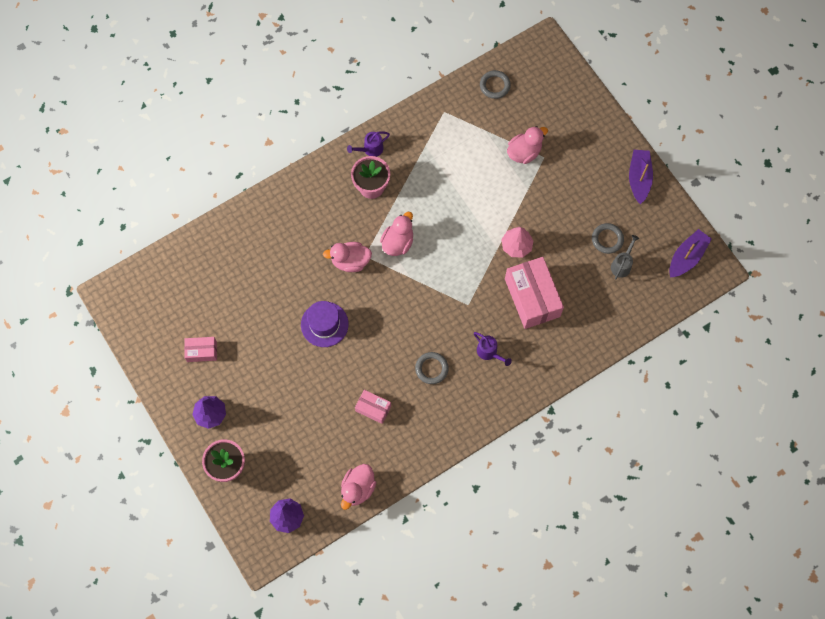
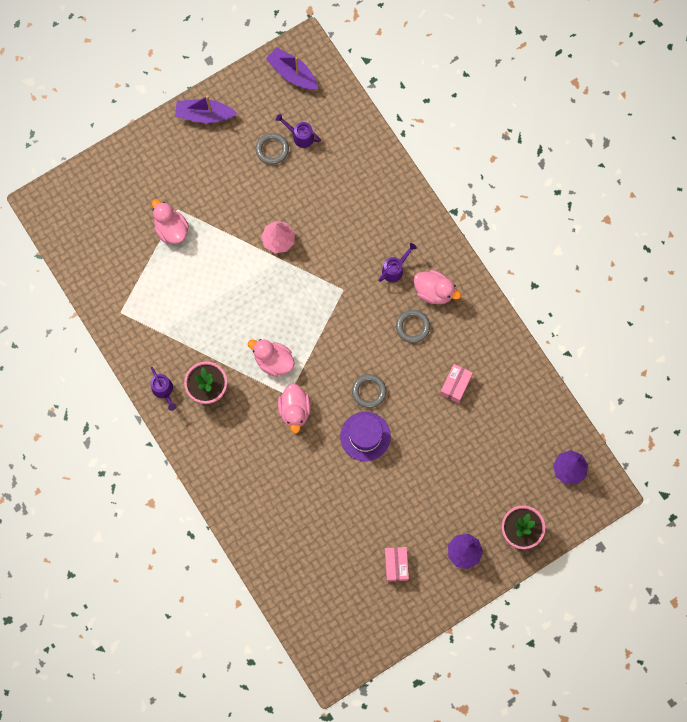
camera: 90 degrees left, 5 degrees up
(358, 488) = (538, 399): pink duck -> pink duck (434, 291)
(494, 85) = (90, 258): grey ring -> grey ring (369, 391)
(532, 297) = (335, 225): pink box -> none
(622, 264) = (300, 136): grey watering can -> purple watering can

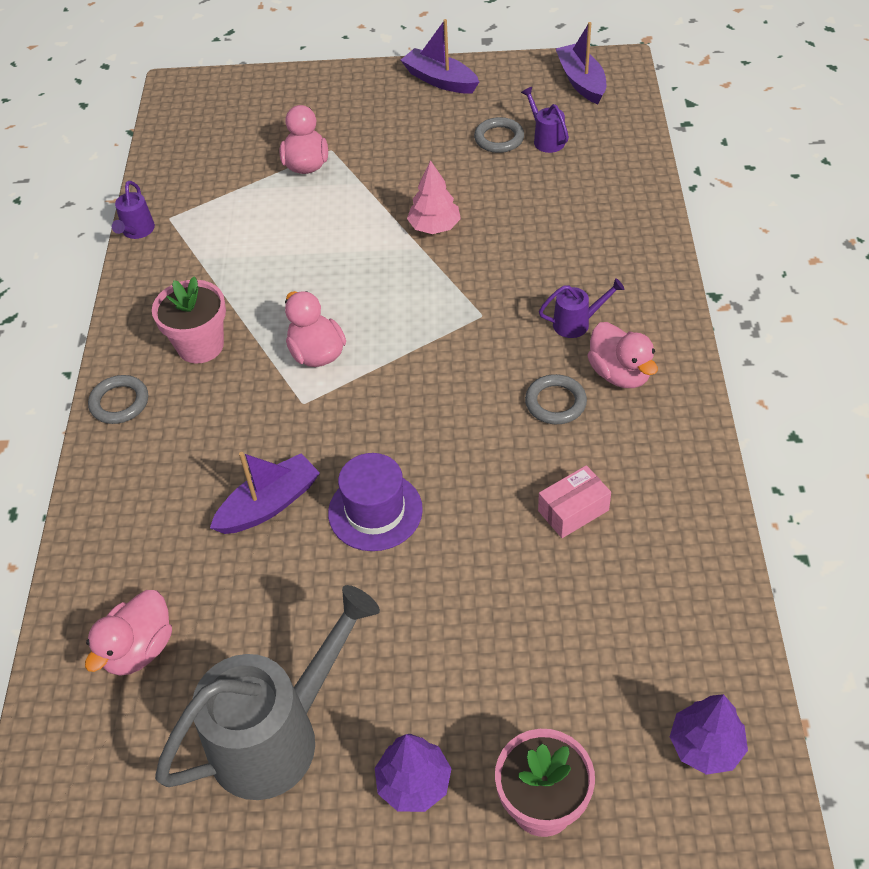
camera: 35 degrees right, 25 degrees down
(164, 391) = (142, 321): purple watering can -> purple watering can (137, 231)
(294, 410) = (296, 426): pink duck -> pink duck (139, 649)
(313, 461) = (269, 504): none -> purple boat
(369, 391) = (426, 454): grey ring -> grey ring (119, 402)
(396, 565) = (278, 735): pink box -> grey watering can

